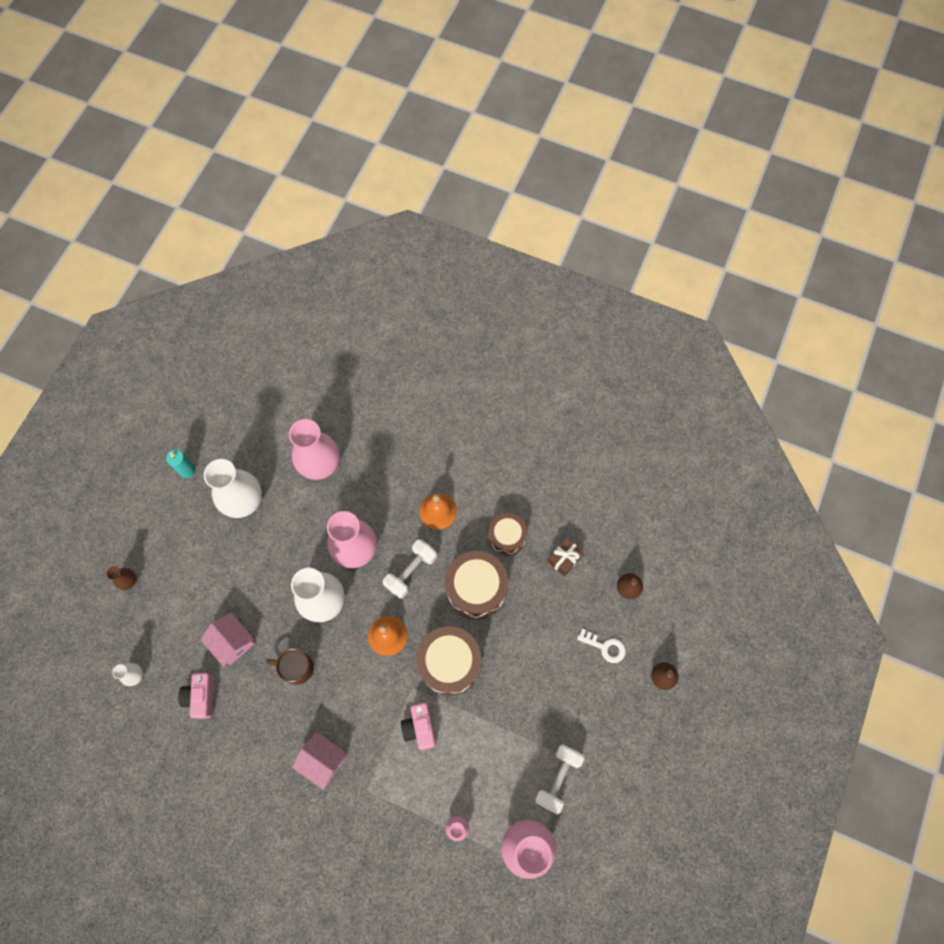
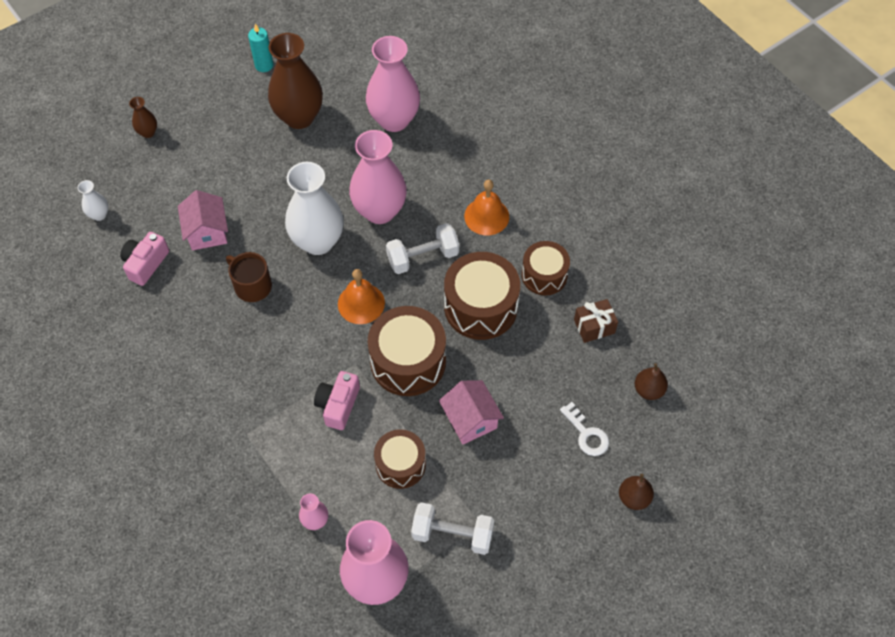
camera: 30 degrees right, 10 degrees down
(244, 502) = (299, 117): white vase -> brown vase
(323, 760) = (222, 383): pink house -> pink house (470, 420)
(491, 747) = (400, 464): none -> brown drum
(558, 778) = (452, 534): white dumbbell -> white dumbbell turned 45 degrees clockwise

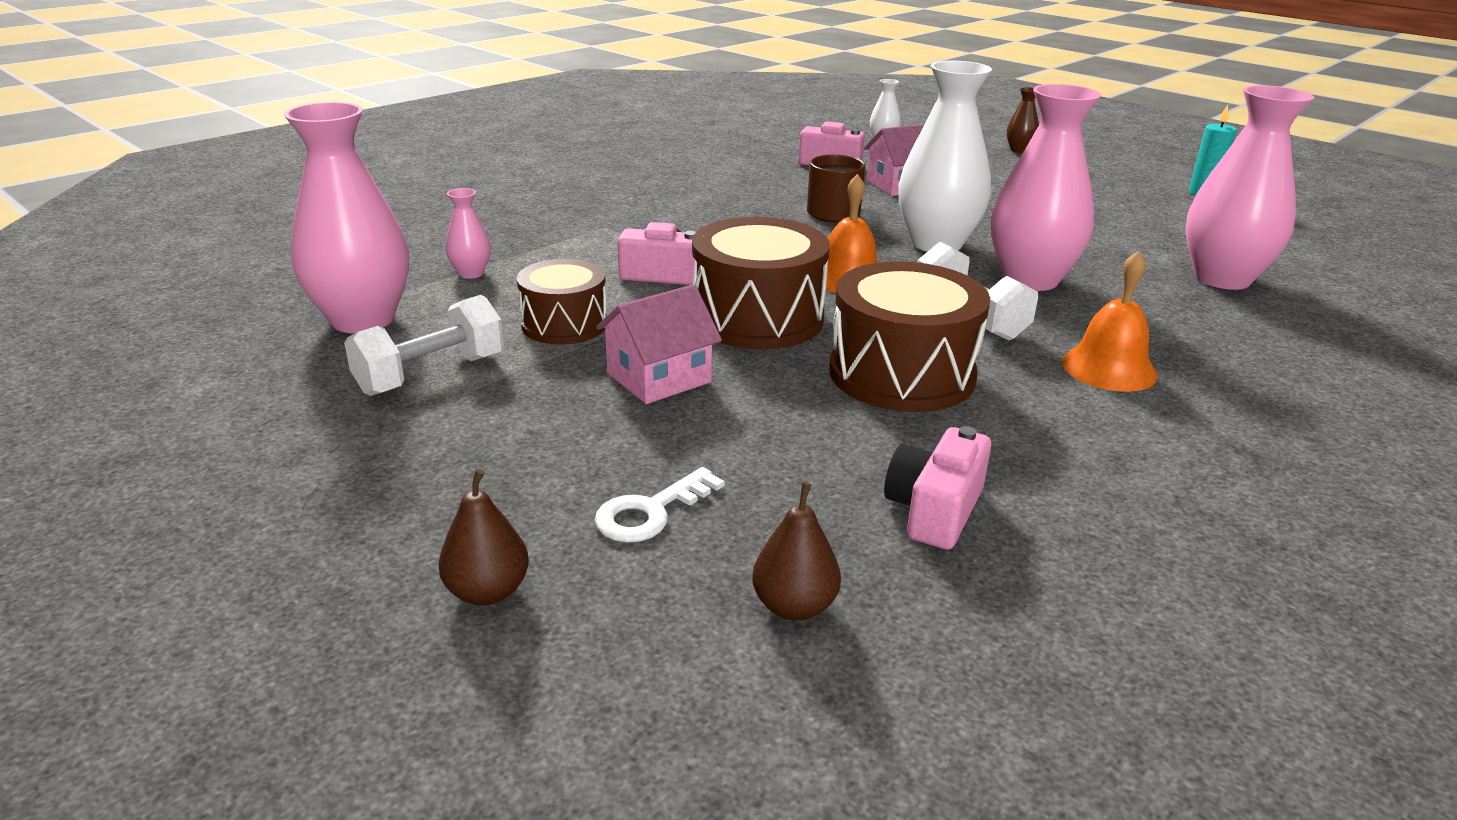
camera: 80 degrees right, 30 degrees down
(299, 117) = (1142, 218): brown vase -> none
(452, 534) = (431, 375): white dumbbell -> white dumbbell turned 45 degrees clockwise
(544, 275) = (1023, 438): brown drum -> none
(594, 326) = (934, 510): brown gift -> pink camera

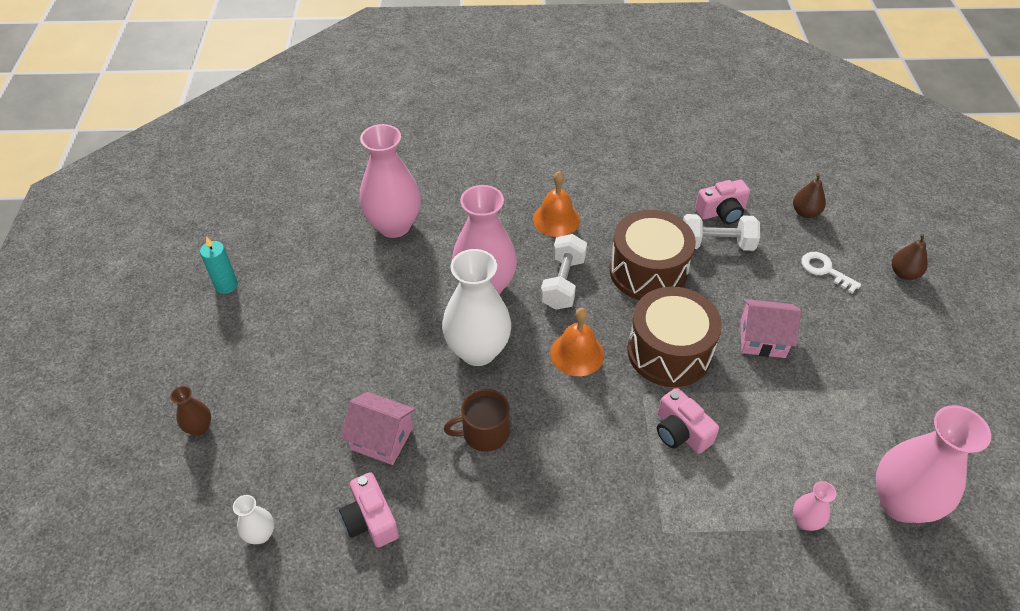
camera: 135 degrees left, 20 degrees up
(431, 375) = (878, 414): white dumbbell -> white dumbbell (716, 244)
(564, 324) = (780, 416): brown drum -> none
(650, 512) = (825, 270): white key -> white key turned 135 degrees counterclockwise

